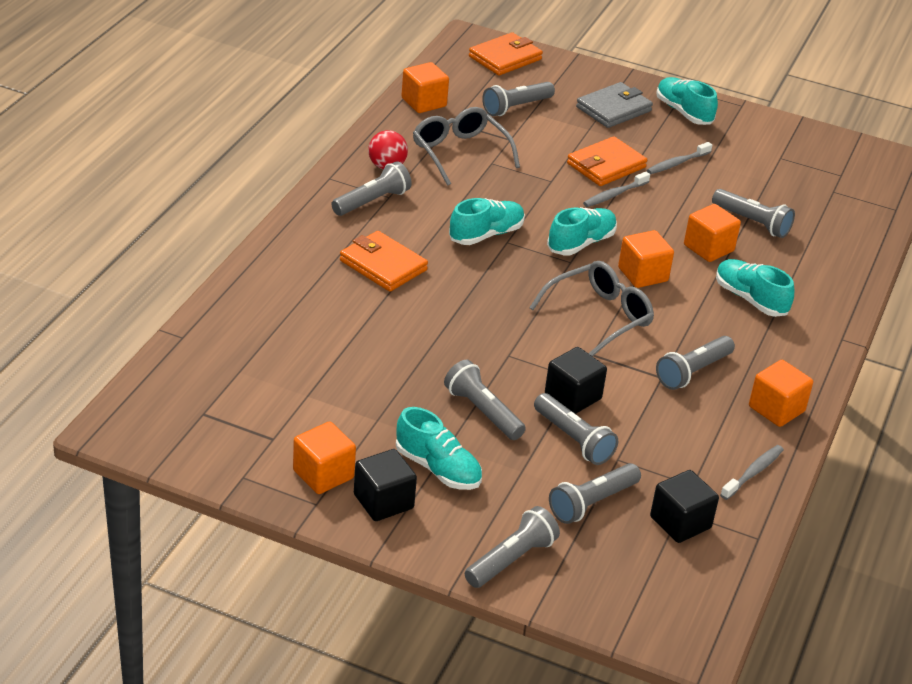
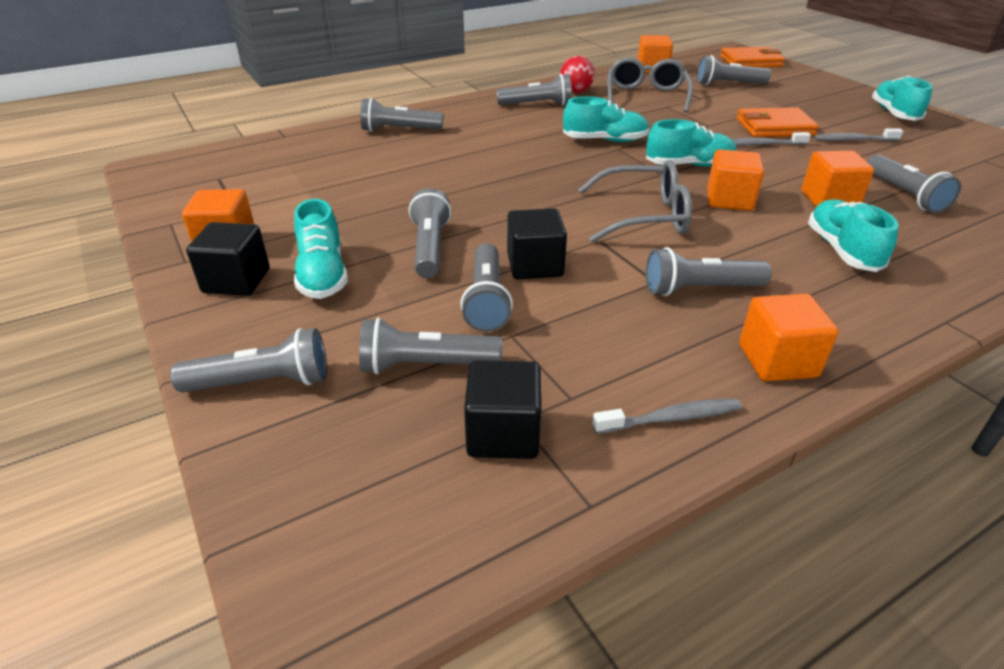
camera: 40 degrees right, 0 degrees up
(286, 287) = (399, 130): none -> grey flashlight
(383, 265) = (491, 137): orange wallet -> none
(613, 109) = (821, 100): grey wallet -> none

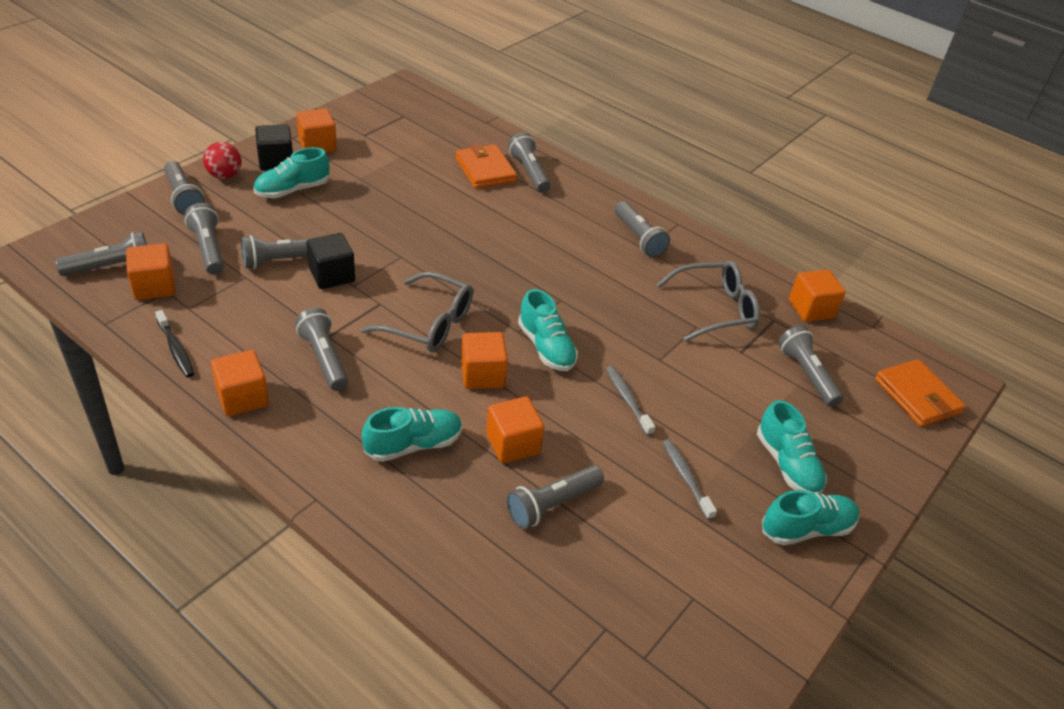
camera: 65 degrees right, 5 degrees up
(430, 247) = (340, 225): grey flashlight -> grey flashlight (111, 267)
(503, 433) = (154, 286): black cube -> orange cube
(576, 91) = (694, 258): red ball -> red ball (224, 175)
(605, 140) = (574, 290): turquoise shoe -> turquoise shoe (787, 465)
(644, 216) = (429, 324): grey glasses -> grey glasses turned 45 degrees counterclockwise
(671, 418) = (176, 349): grey toothbrush -> black toothbrush
(774, 127) = (685, 411): orange wallet -> orange wallet (485, 170)

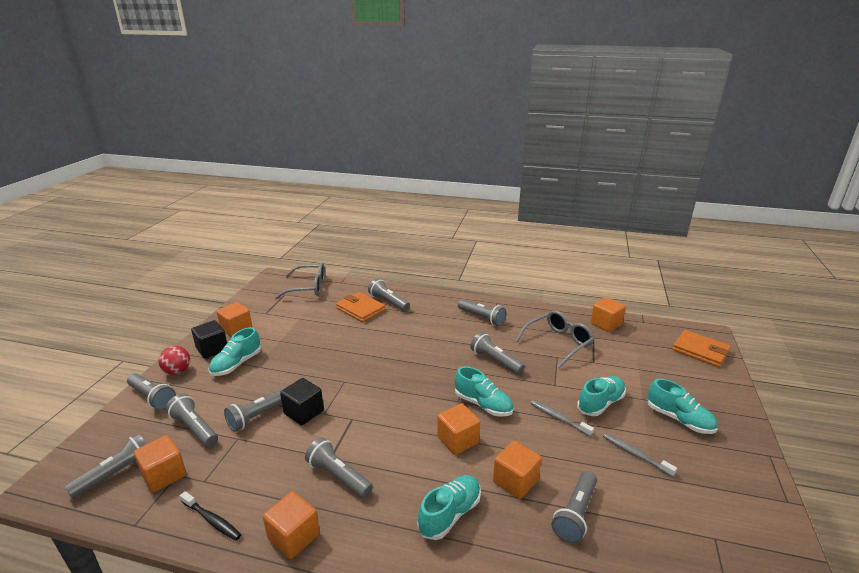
camera: 20 degrees left, 15 degrees down
(429, 324) = (396, 419): grey glasses -> grey glasses (308, 287)
(806, 374) = (638, 361): grey flashlight -> grey flashlight (495, 361)
(806, 529) = (727, 455): turquoise shoe -> turquoise shoe (600, 403)

